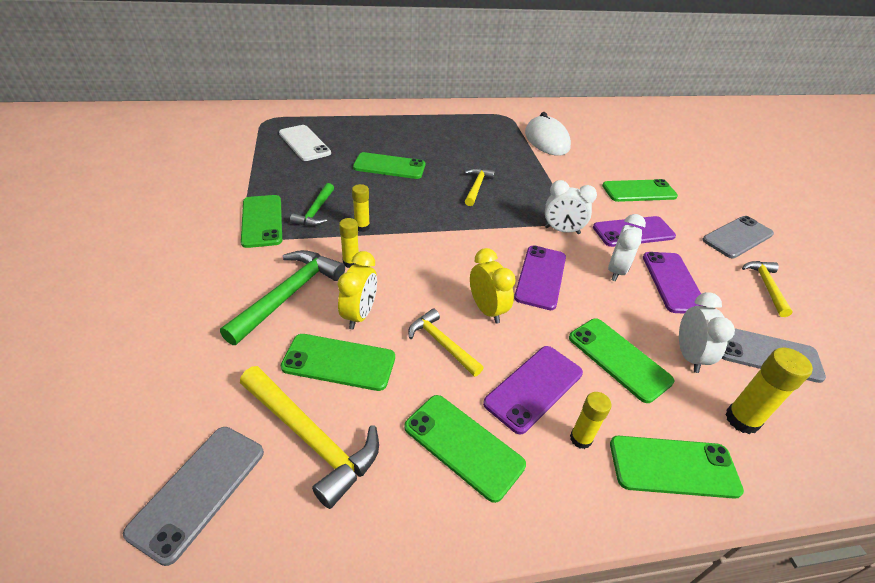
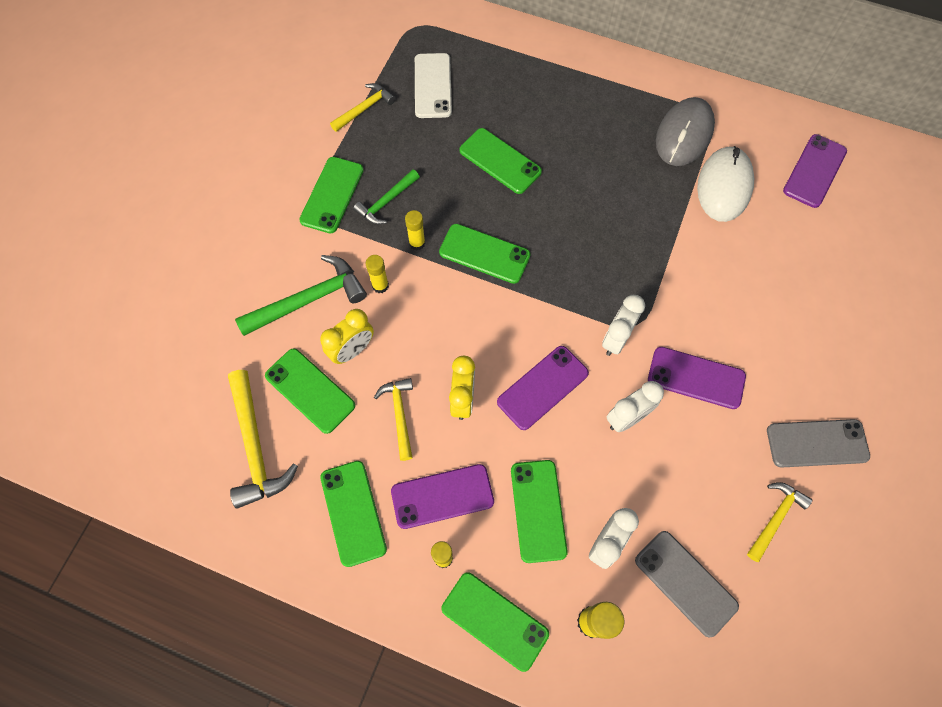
camera: 35 degrees right, 25 degrees up
(198, 490) = (170, 447): grey phone -> none
(476, 187) = (573, 234): yellow hammer -> yellow hammer (364, 109)
(499, 125) = (684, 134): none -> grey mouse
(562, 230) = (616, 339): white clock -> white clock turned 75 degrees clockwise
(639, 191) = (764, 322): green phone -> green phone (484, 254)
(673, 282) = (674, 461): purple phone -> purple phone (814, 171)

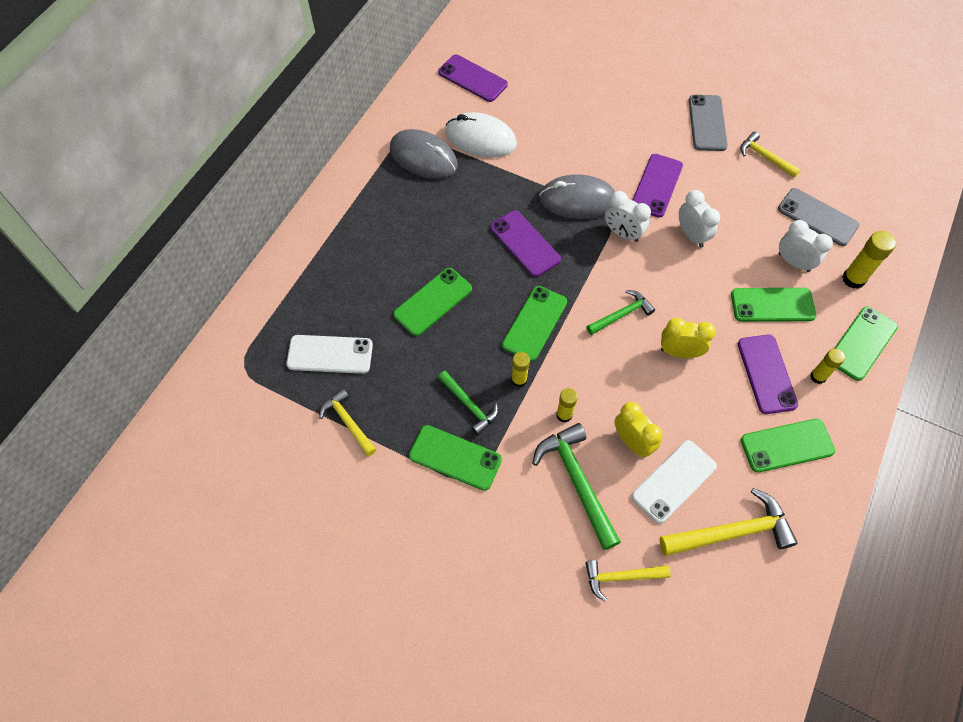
camera: 85 degrees left, 5 degrees down
(310, 390) = (673, 481): green phone -> white phone
(399, 415) = (695, 404): yellow hammer -> yellow hammer (621, 577)
(505, 338) = (621, 314): none -> green hammer
(542, 387) = (667, 291): purple phone -> purple phone (525, 243)
(656, 290) = (577, 200): none -> grey mouse
(685, 583) = (817, 217): grey phone -> grey phone turned 75 degrees clockwise

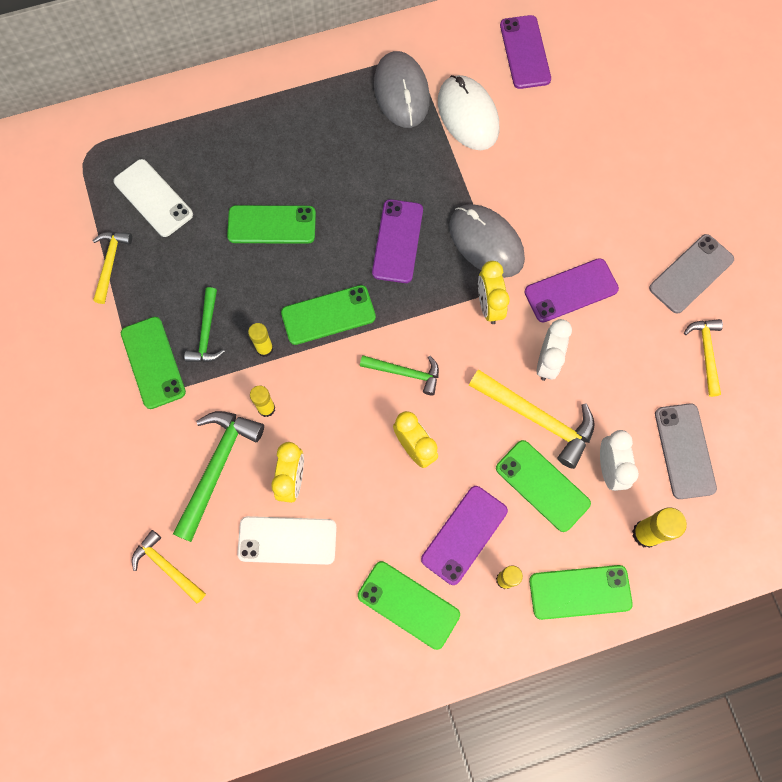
camera: 45 degrees right, 10 degrees up
(622, 233) = (489, 306): white clock -> yellow clock
(731, 532) = (284, 620): yellow hammer -> yellow hammer (537, 418)

